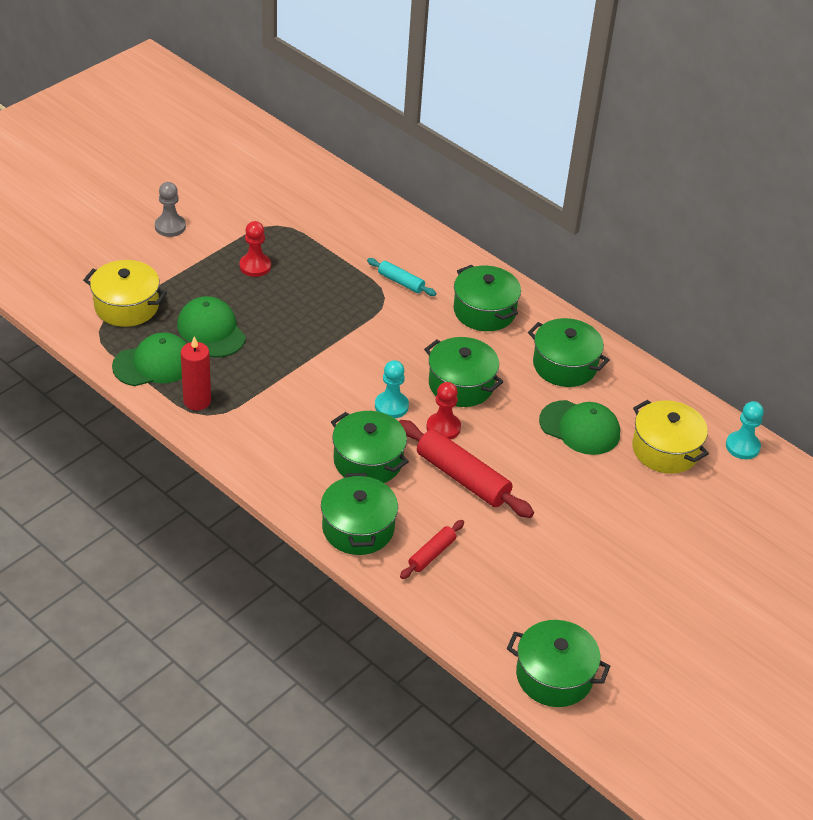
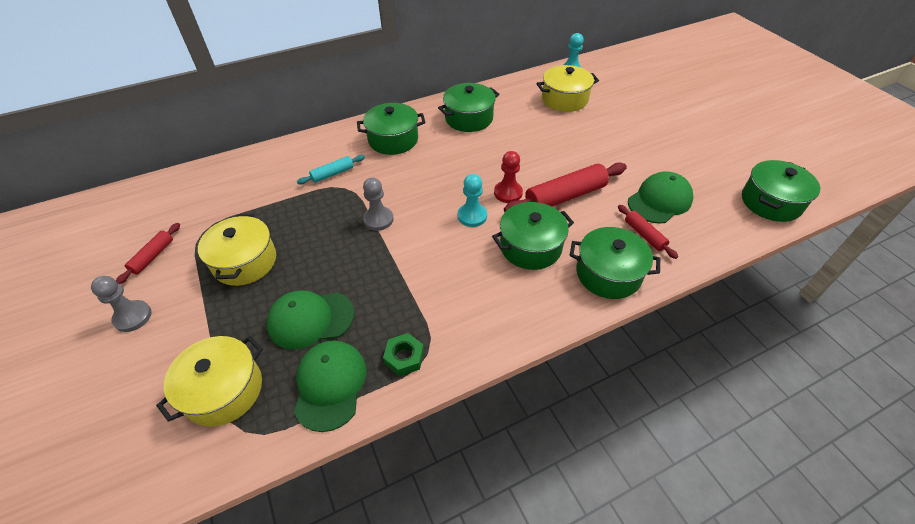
camera: 65 degrees left, 5 degrees up
(197, 401) = (404, 357): red candle -> green nut
(235, 208) = (153, 256): none -> red rolling pin
(255, 266) = (245, 261): red pawn -> yellow pot
(351, 337) = (378, 219): none -> grey pawn
(461, 385) = (465, 171): green pot -> none
(580, 428) = (532, 128): green cap -> green cap (659, 200)

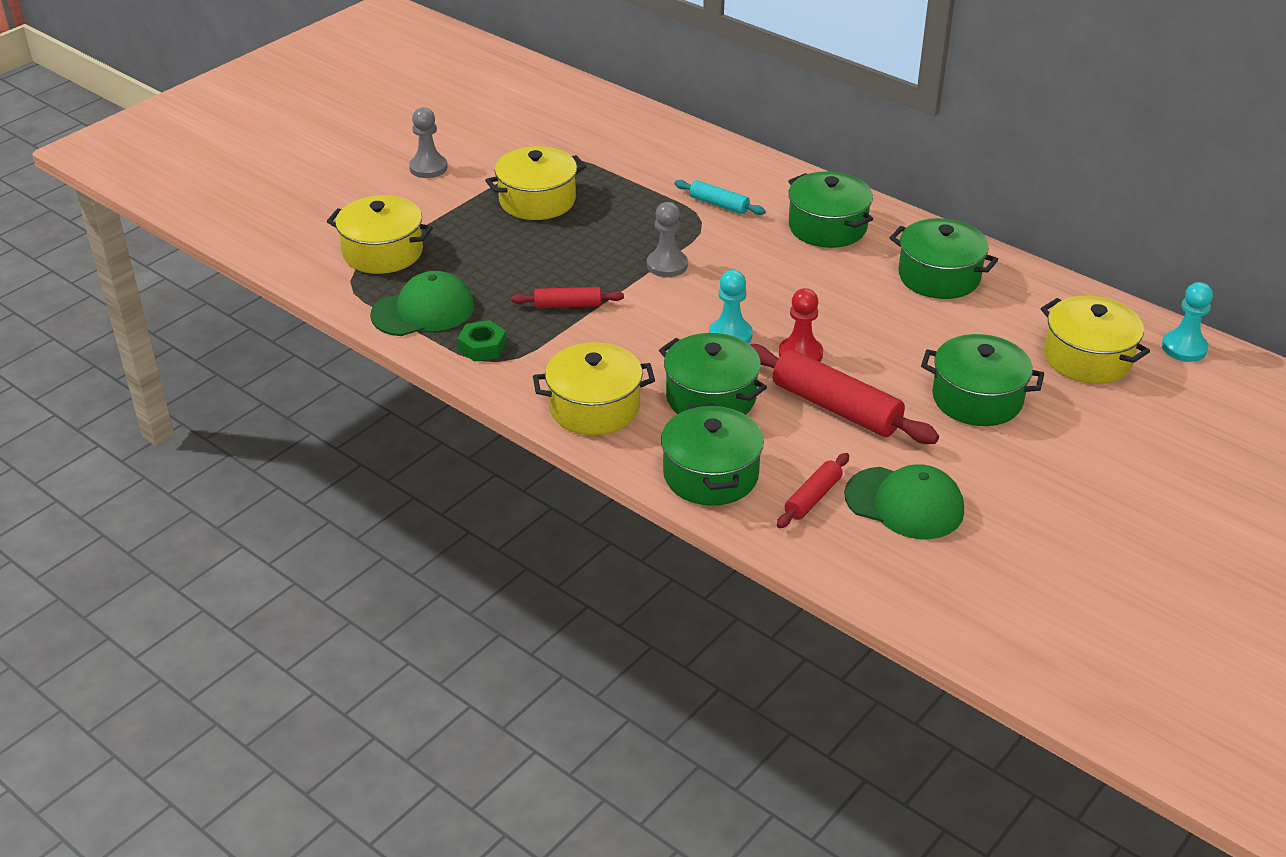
camera: 65 degrees right, 10 degrees down
(153, 256) = (505, 144): red rolling pin -> red rolling pin (568, 305)
(310, 319) = (491, 270): green cap -> none
(513, 311) = (594, 407): none -> yellow pot
(771, 202) = (1006, 632): green pot -> green pot (977, 399)

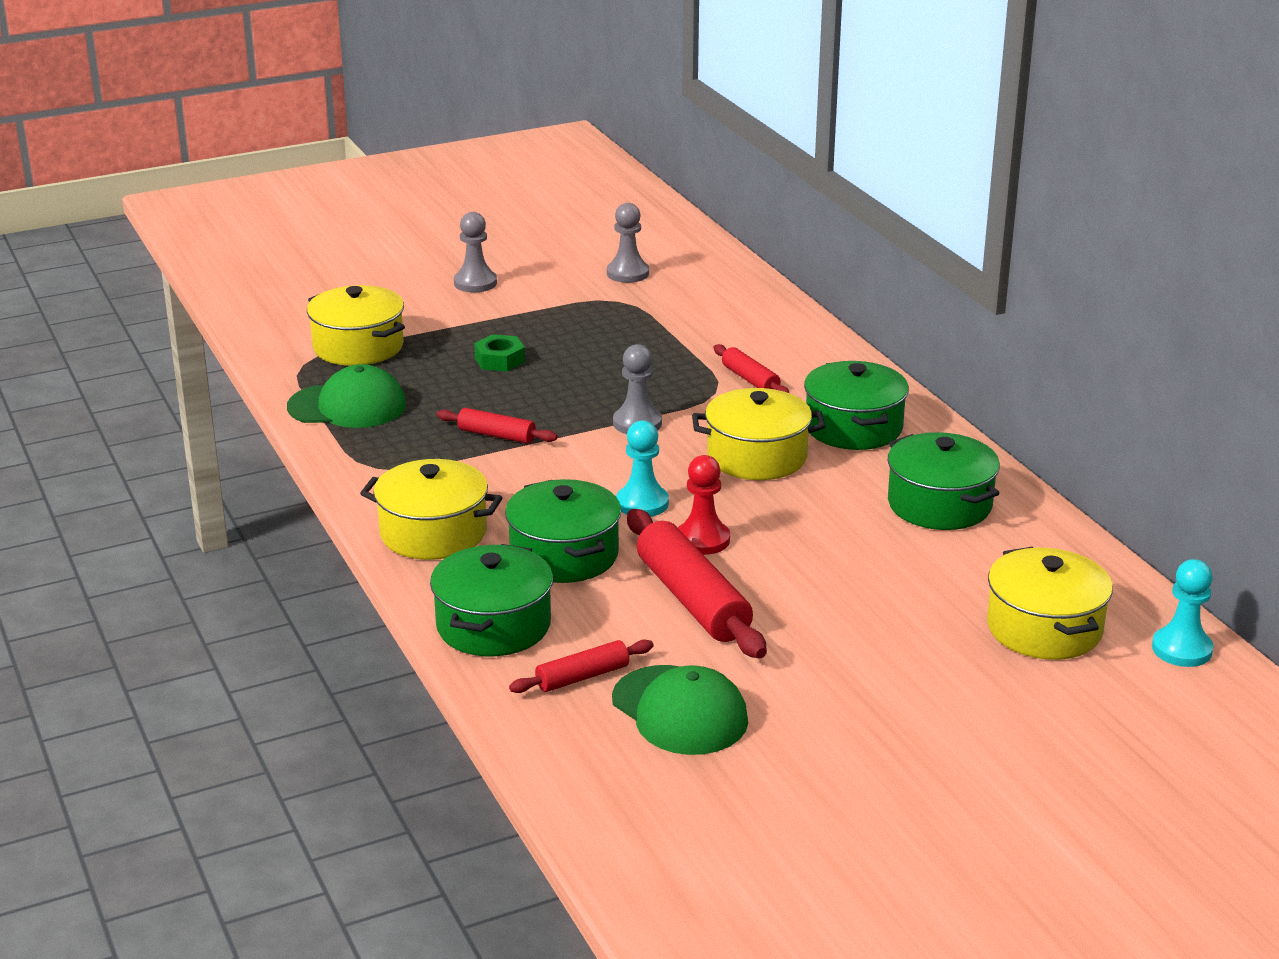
camera: 25 degrees right, 10 degrees down
(482, 347) = (374, 451): green nut -> green nut (500, 360)
(537, 200) = (558, 335): yellow pot -> yellow pot (757, 457)
(544, 130) = (627, 273): none -> grey pawn
(719, 204) = (750, 380): turquoise rolling pin -> red rolling pin
(977, 399) = (866, 634): green pot -> none

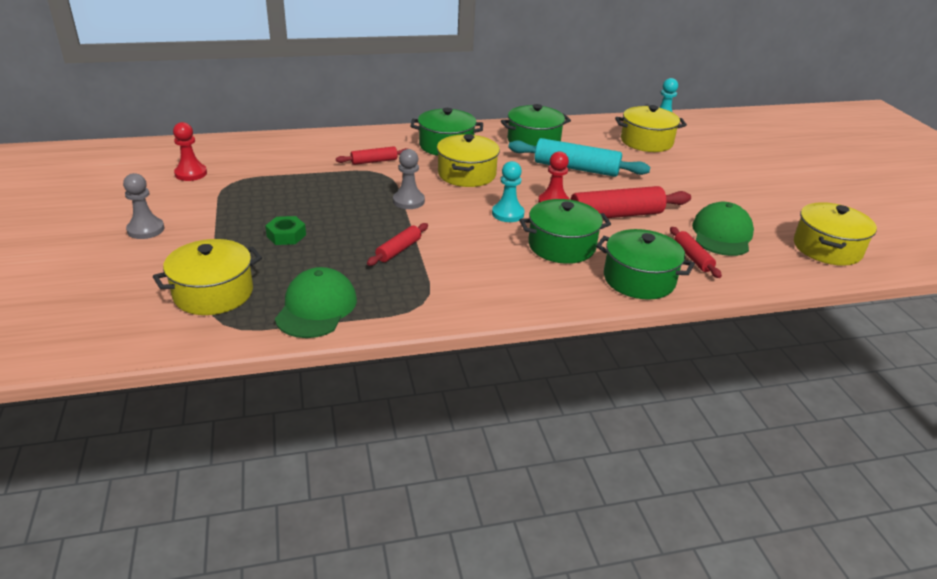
camera: 80 degrees left, 5 degrees up
(433, 533) = (523, 289): yellow pot -> yellow pot (827, 248)
(627, 273) = (191, 173): grey pawn -> red pawn
(680, 711) = (722, 234): green cap -> green cap turned 45 degrees counterclockwise
(853, 554) = (576, 168): none -> turquoise rolling pin

